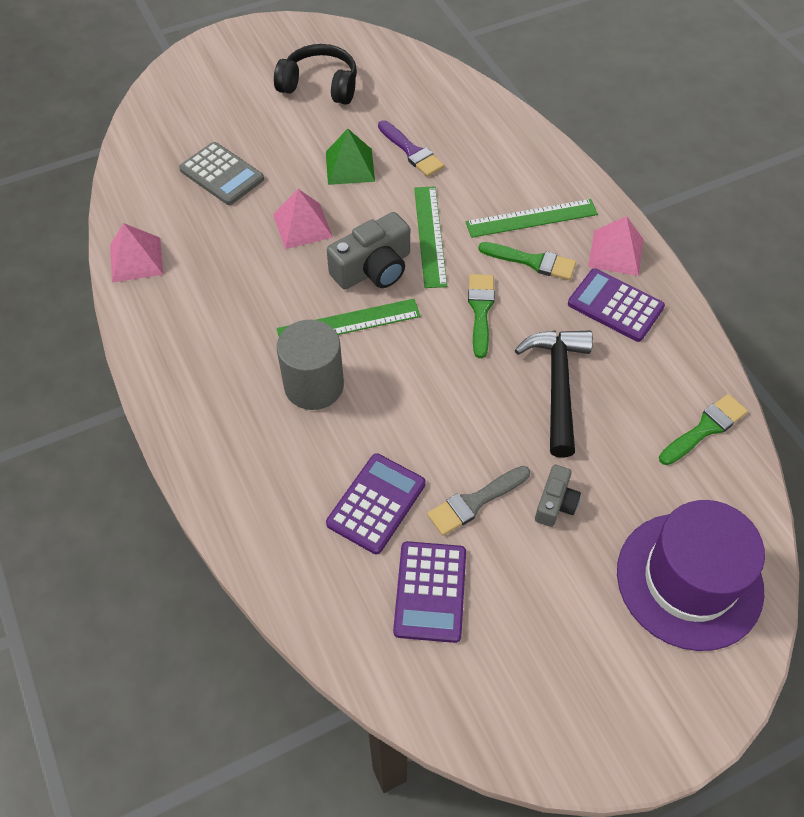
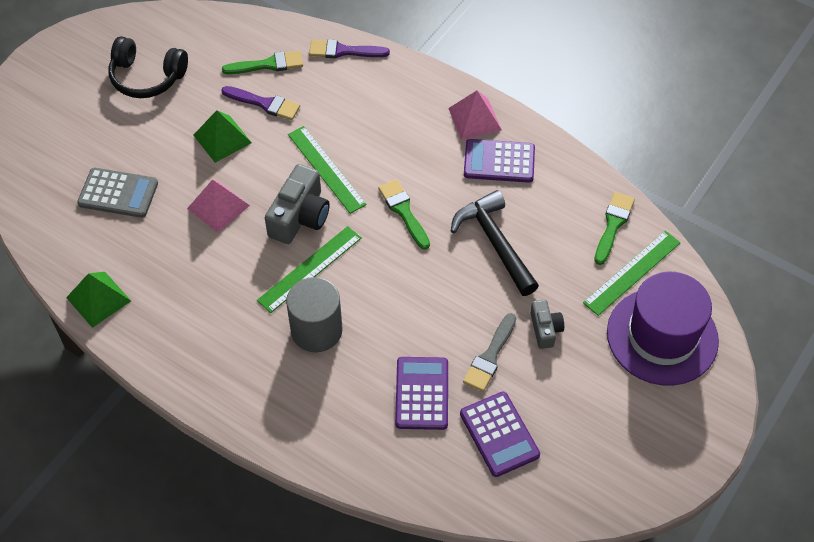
camera: 30 degrees left, 0 degrees up
(136, 259) = (98, 299): pink pyramid -> green pyramid
(320, 85) = (147, 77): black headphones -> black headphones turned 150 degrees counterclockwise
(522, 135) = (344, 51): none -> purple brush
(531, 218) = (395, 119): green ruler -> green ruler (632, 272)
(532, 261) = (417, 154): green brush -> green brush (268, 64)

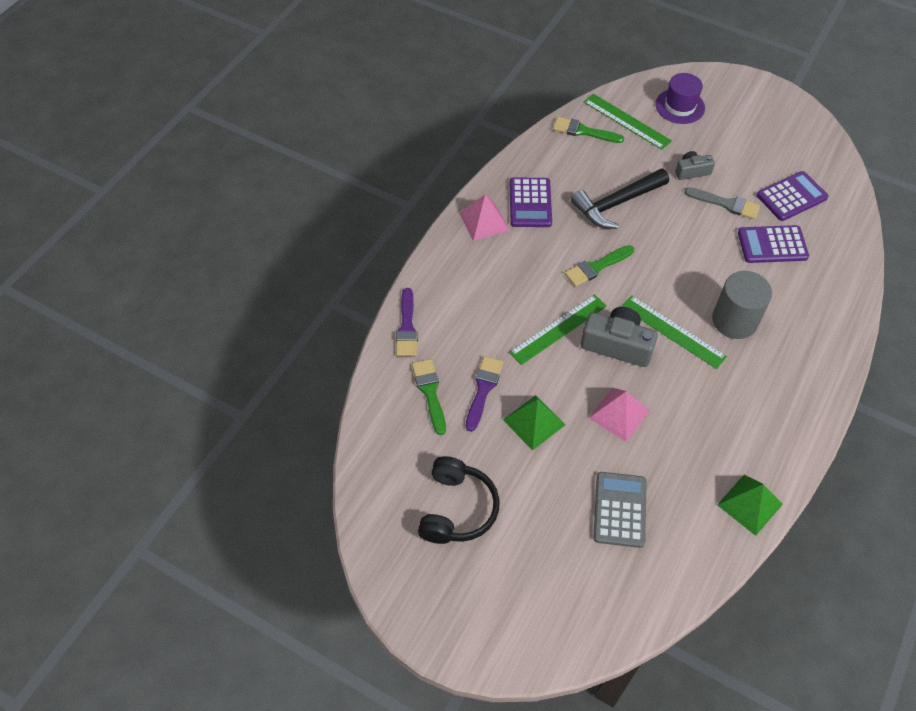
camera: 95 degrees left, 0 degrees up
(662, 336) = (680, 106): purple hat -> purple hat, size x0.59

